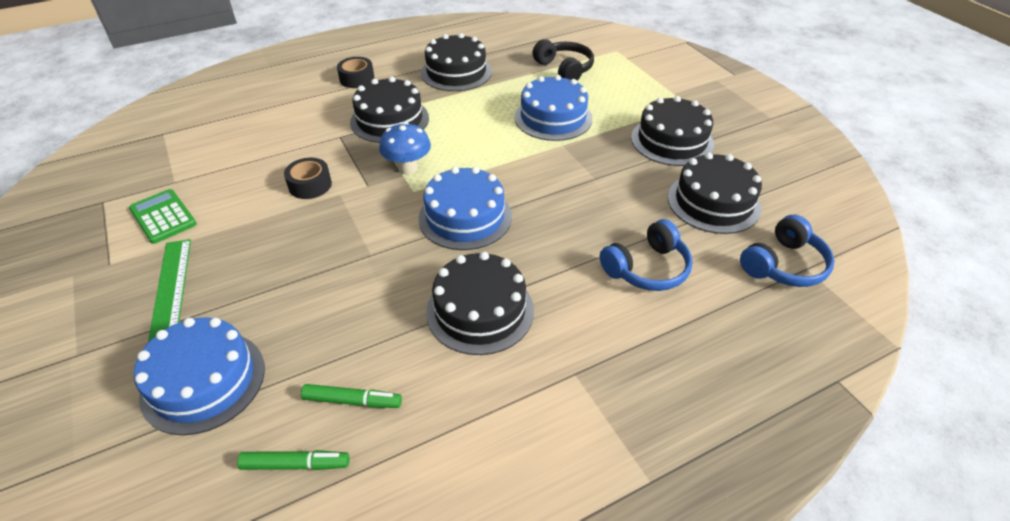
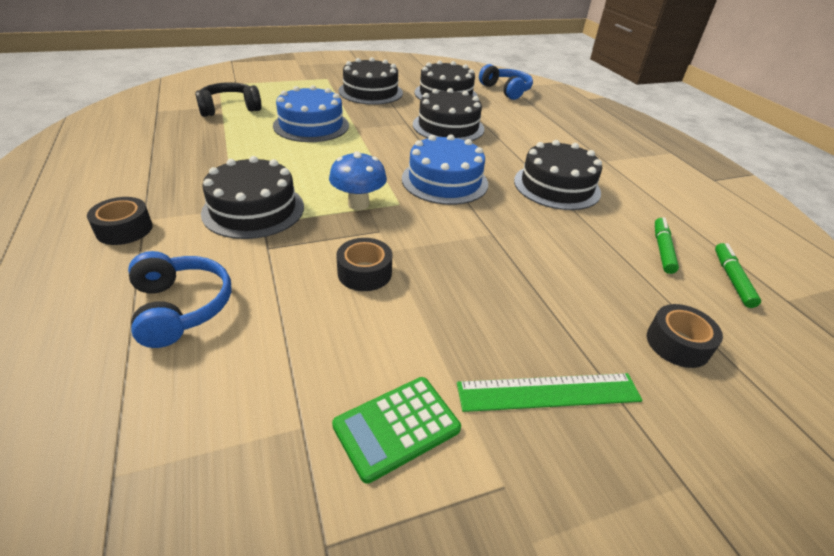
camera: 85 degrees left, 5 degrees down
(203, 381) = (677, 344): blue cake -> black tape
(456, 72) = (180, 160): black cake -> black cake (448, 126)
(647, 268) = (509, 124): blue headphones -> blue headphones (181, 307)

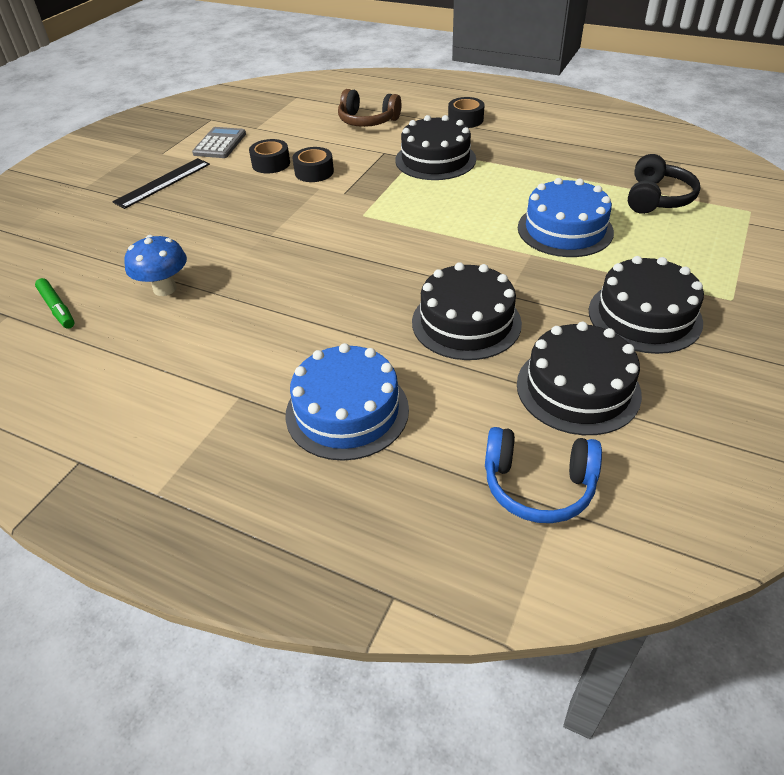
camera: 140 degrees right, 5 degrees up
(181, 307) = (367, 121): blue headphones -> brown headphones
(358, 204) = (387, 198): blue mushroom -> blue mushroom (165, 289)
(396, 427) = (220, 144): green calculator -> grey calculator
(444, 181) = (362, 253): blue cake -> blue cake (347, 411)
(548, 392) = (163, 183): green ruler -> black ruler
(556, 186) = (262, 314): black cake -> none
(662, 249) = (125, 302): green marker -> none
(677, 344) = (97, 238): black tape -> black tape (271, 164)

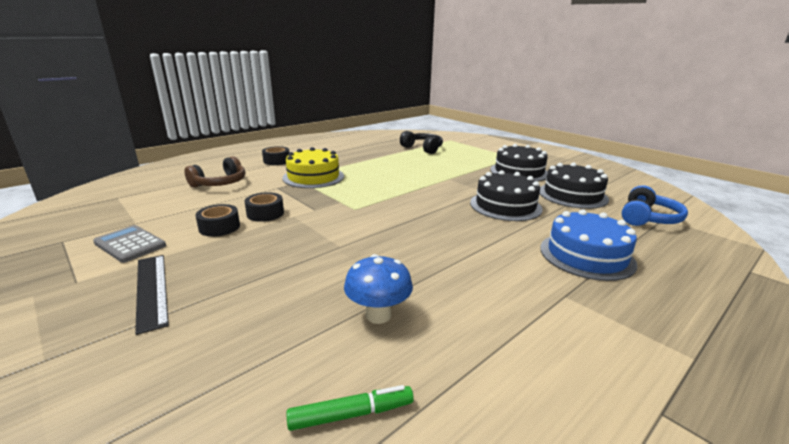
camera: 70 degrees left, 20 degrees down
(435, 159) = (313, 177): black cake -> yellow cake
(565, 229) = (432, 168): blue cake -> none

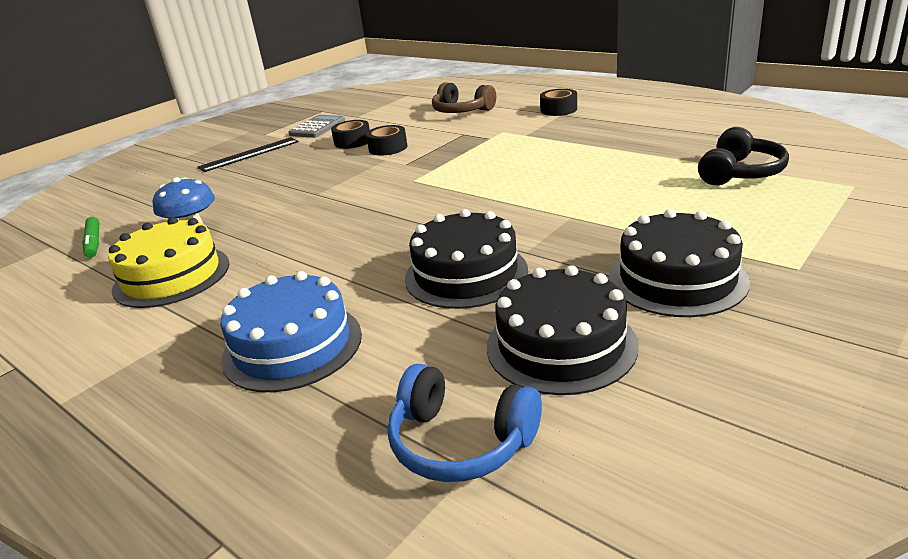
camera: 85 degrees right, 5 degrees up
(313, 177) = (511, 139): yellow cake -> yellow cake (172, 276)

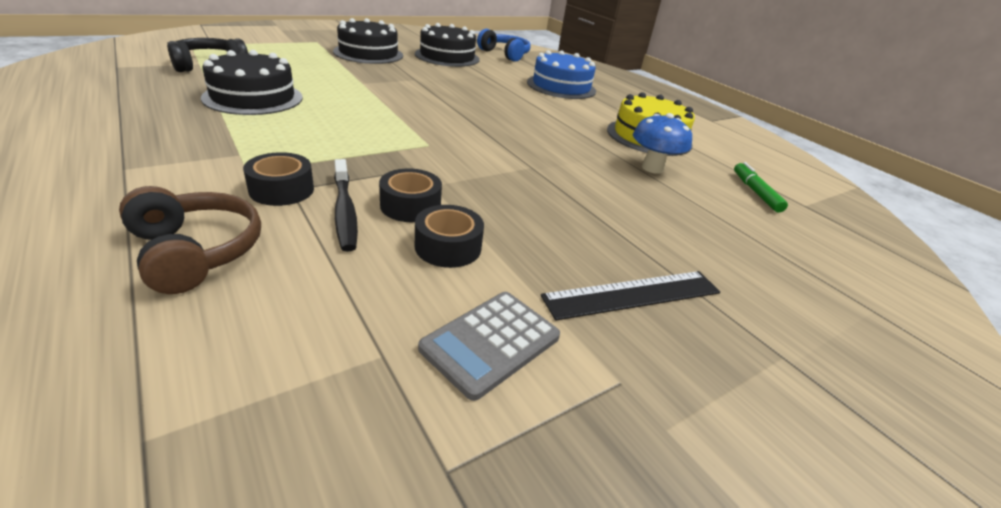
camera: 170 degrees left, 5 degrees up
(421, 136) = (345, 211): none -> black toothbrush
(466, 274) = (458, 82): black cake -> black cake (253, 97)
(558, 110) = (98, 179): black tape -> black tape (281, 190)

